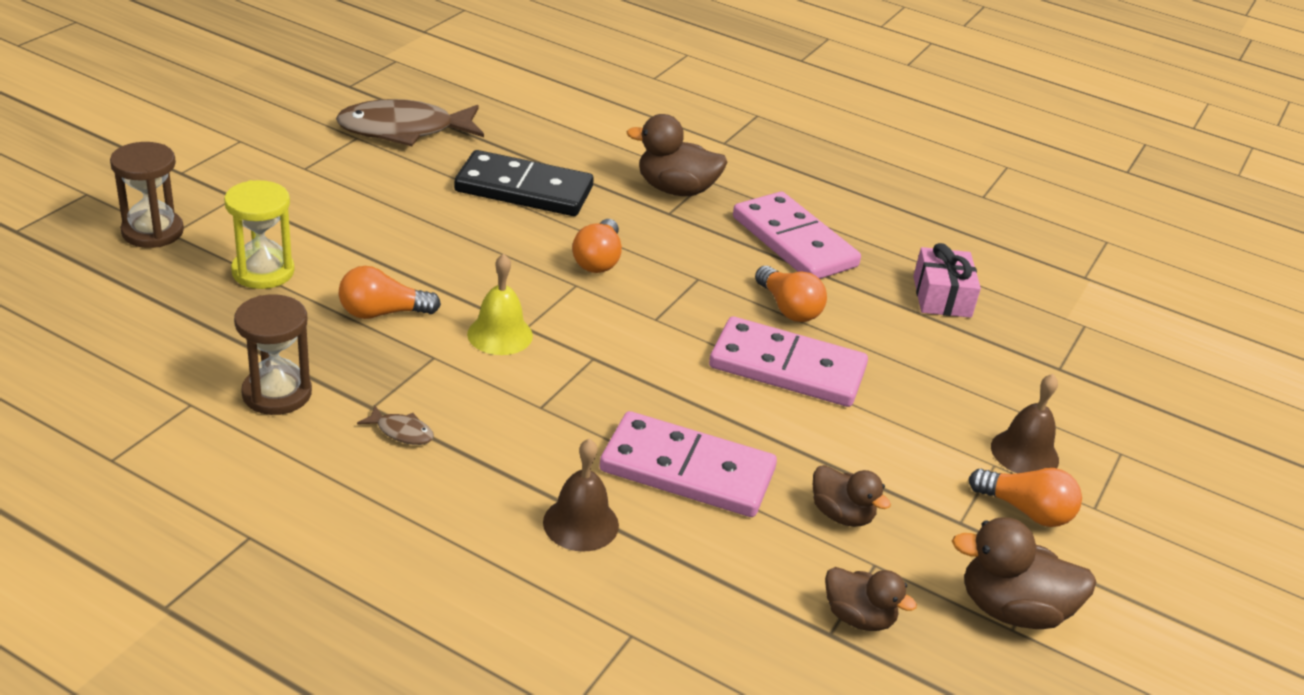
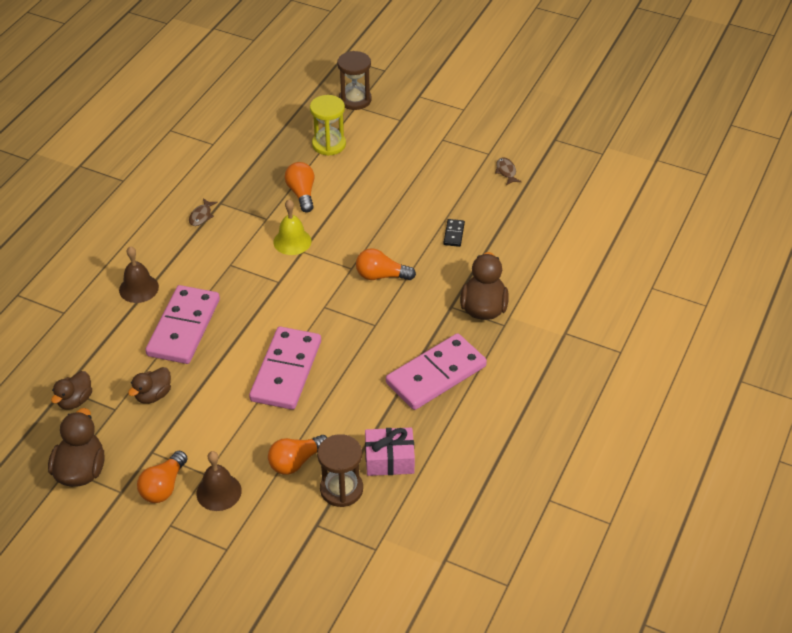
camera: 90 degrees right, 10 degrees up
(277, 393) = (225, 169): brown hourglass -> brown hourglass (341, 489)
(404, 130) = (506, 171): brown fish -> brown fish, size x0.40
(524, 190) = (454, 234): black domino -> black domino, size x0.41
(788, 308) = (352, 371): orange light bulb -> orange light bulb (296, 461)

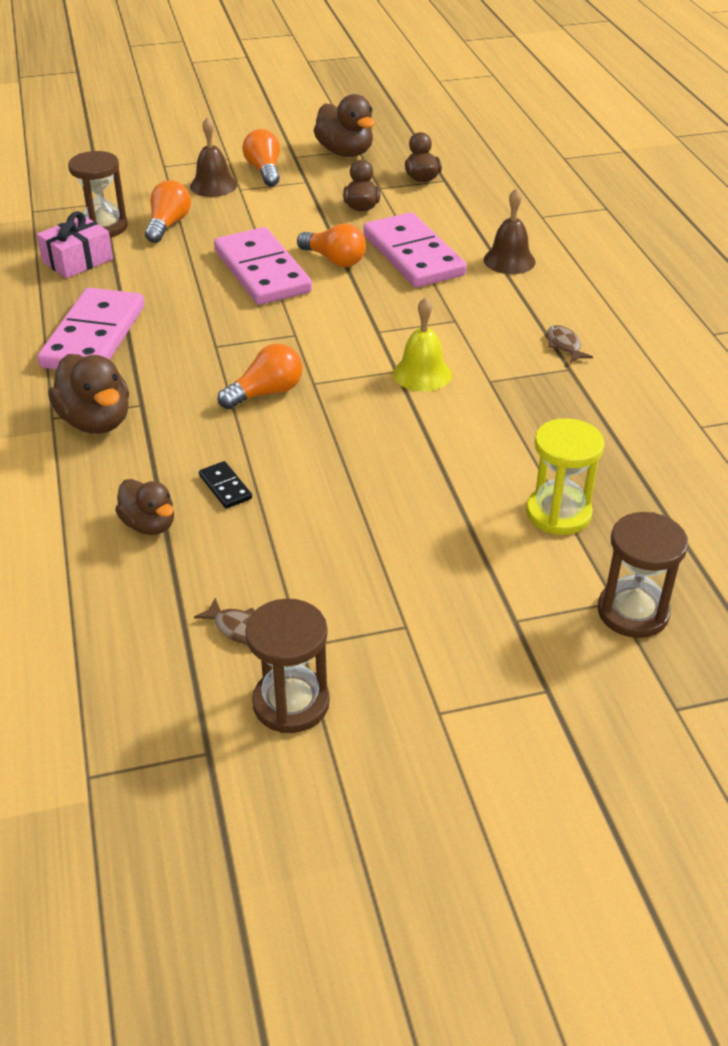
camera: 140 degrees right, 5 degrees down
(302, 194) = (492, 429): orange light bulb -> orange light bulb (334, 260)
(504, 235) = (149, 525): none -> brown duck
(511, 138) = (291, 703): none -> brown hourglass

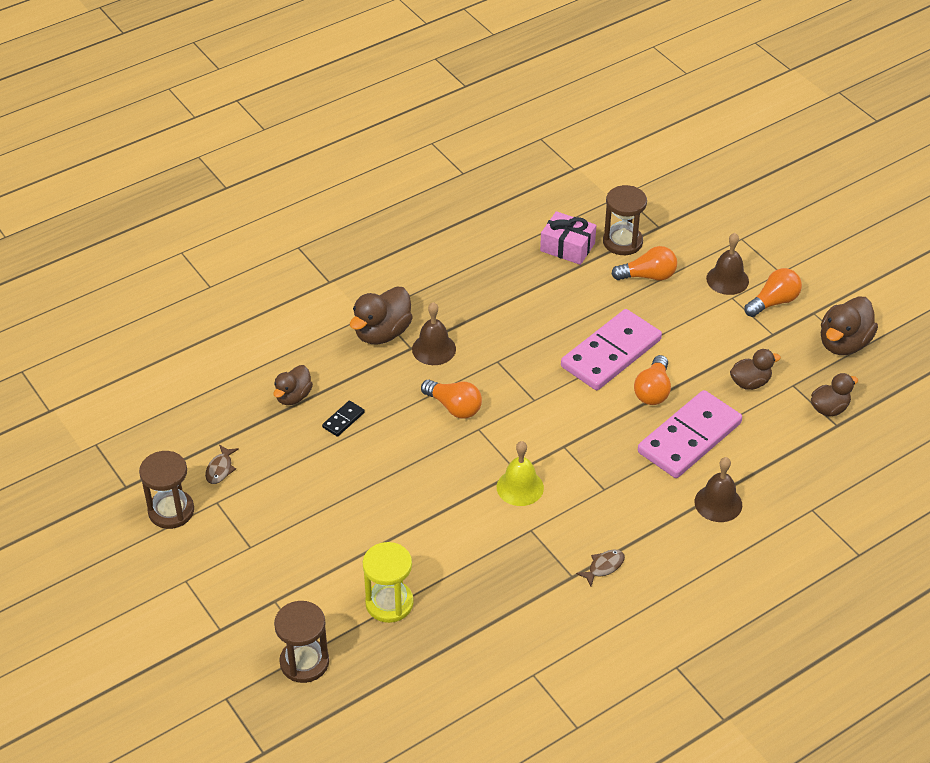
camera: 70 degrees right, 5 degrees up
(94, 336) = (476, 294): pink domino -> none
(158, 387) = (434, 349): none -> brown bell

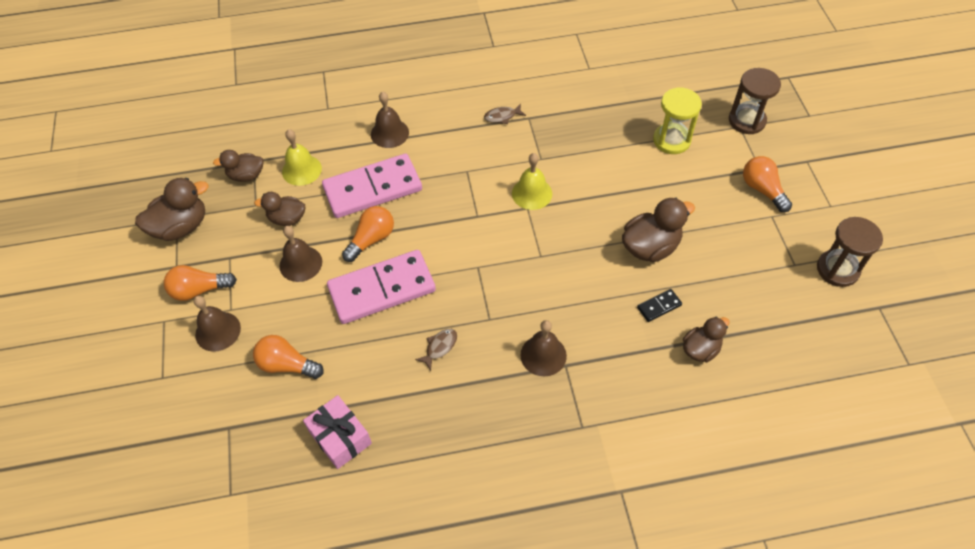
camera: 155 degrees left, 10 degrees up
(220, 469) = (787, 295): brown fish -> brown fish (439, 347)
(382, 333) = (587, 394): brown duck -> brown duck (650, 247)
(454, 407) = (552, 284): orange light bulb -> orange light bulb (762, 190)
(622, 242) = (280, 421): brown hourglass -> none
(702, 350) = (300, 263): none -> brown bell
(778, 432) = (301, 170): none -> yellow bell

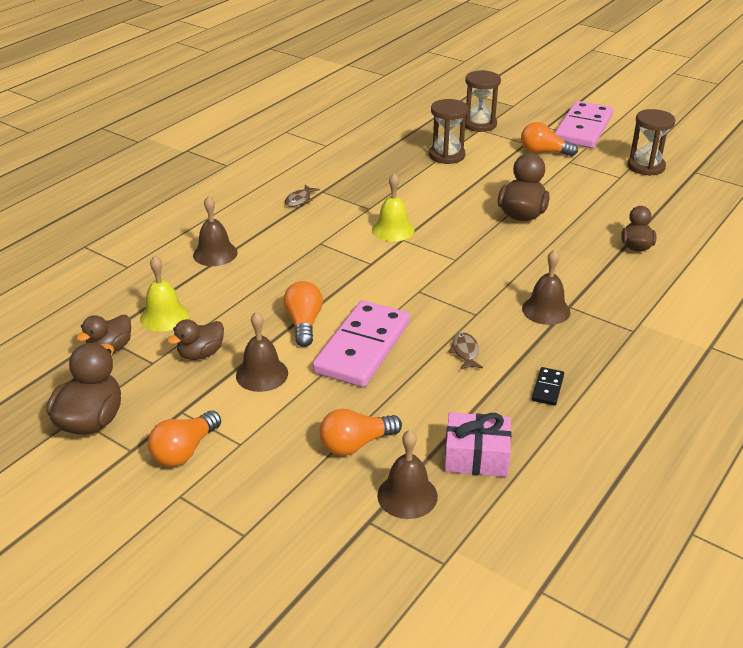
camera: 45 degrees left, 20 degrees down
(218, 331) = (251, 466): brown bell -> brown bell (407, 495)
(372, 188) = (254, 293): pink domino -> pink domino (583, 128)
(659, 306) = (576, 240): black domino -> black domino (547, 388)
(671, 140) = (447, 155): yellow hourglass -> brown hourglass

